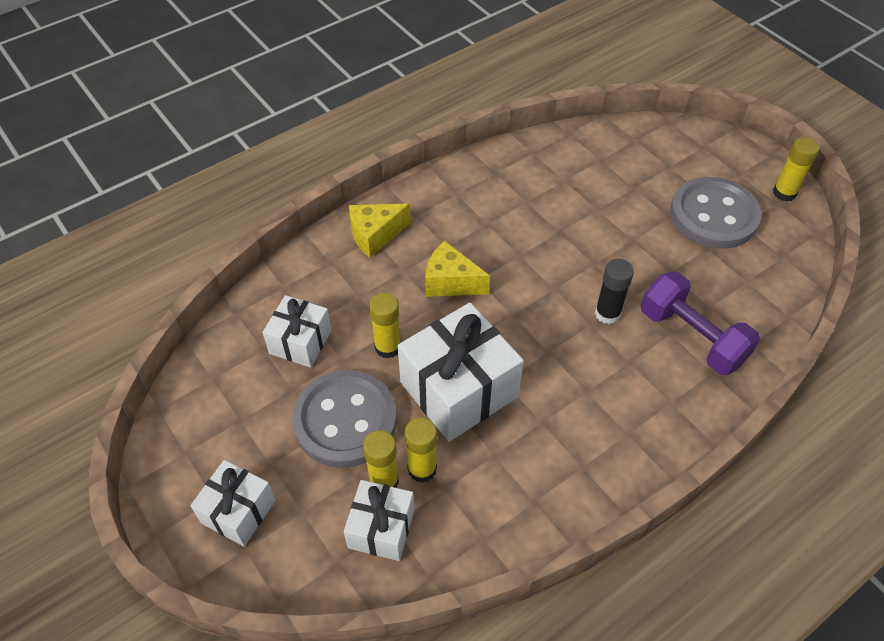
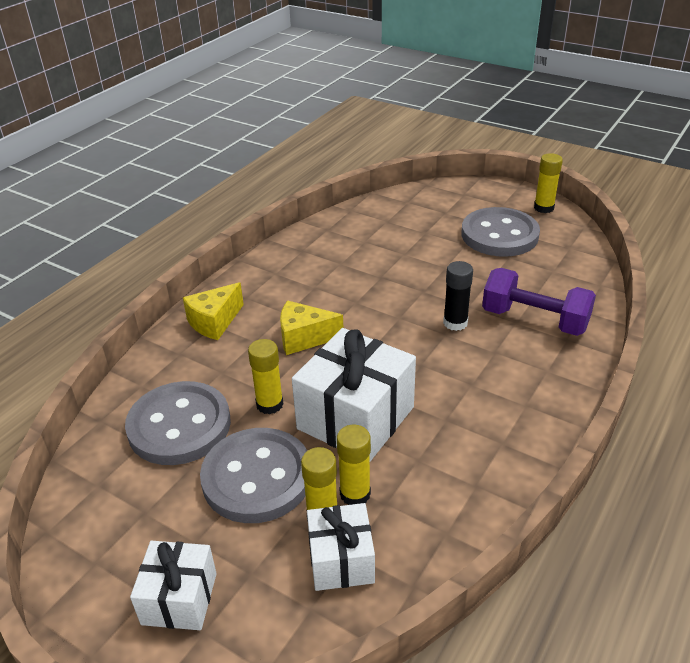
camera: 20 degrees left, 15 degrees down
(300, 342) = (179, 426): white gift -> grey button

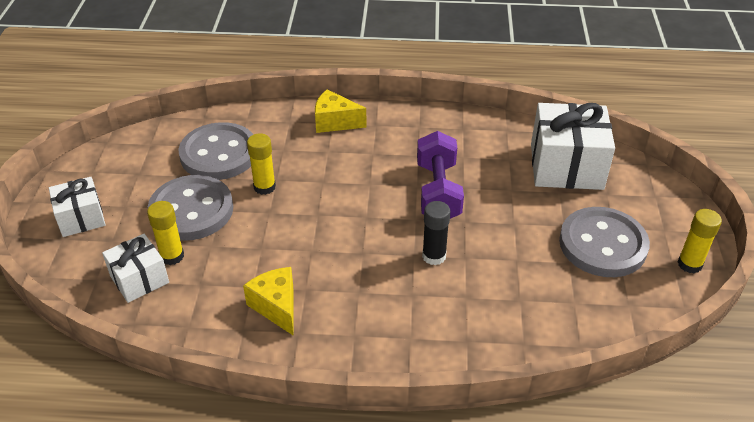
camera: 60 degrees right, 5 degrees up
(304, 338) = (349, 175): yellow cheese -> yellow cheese (276, 307)
(355, 418) = (277, 237): white gift -> white gift (566, 166)
(355, 494) = (201, 264): yellow glue stick -> none
(534, 320) = (479, 309): purple dumbbell -> purple dumbbell (437, 192)

